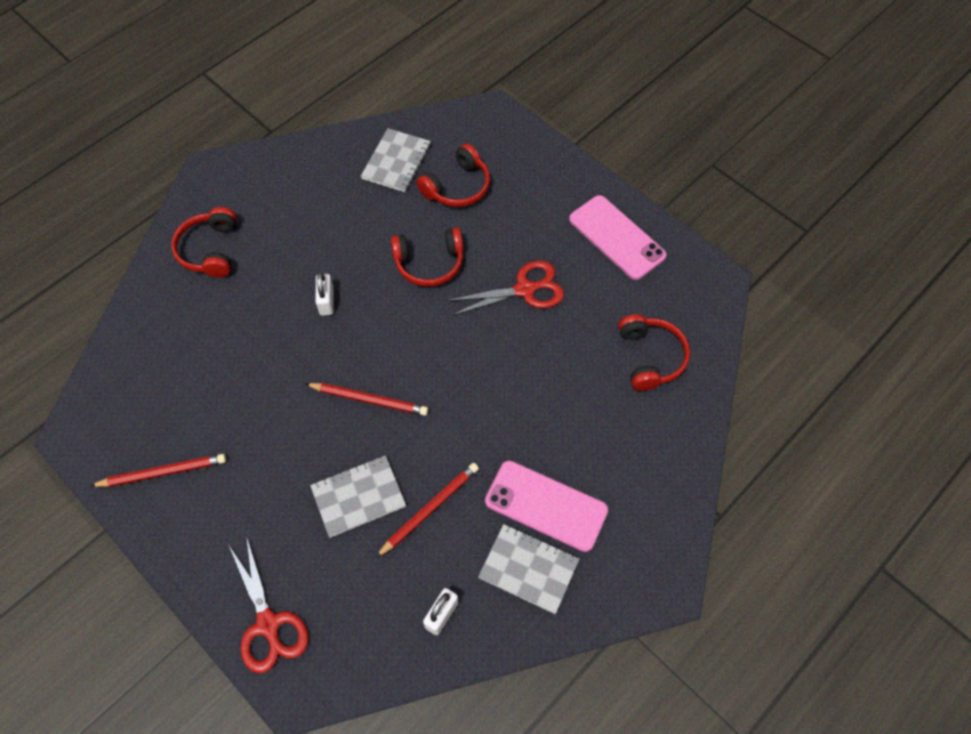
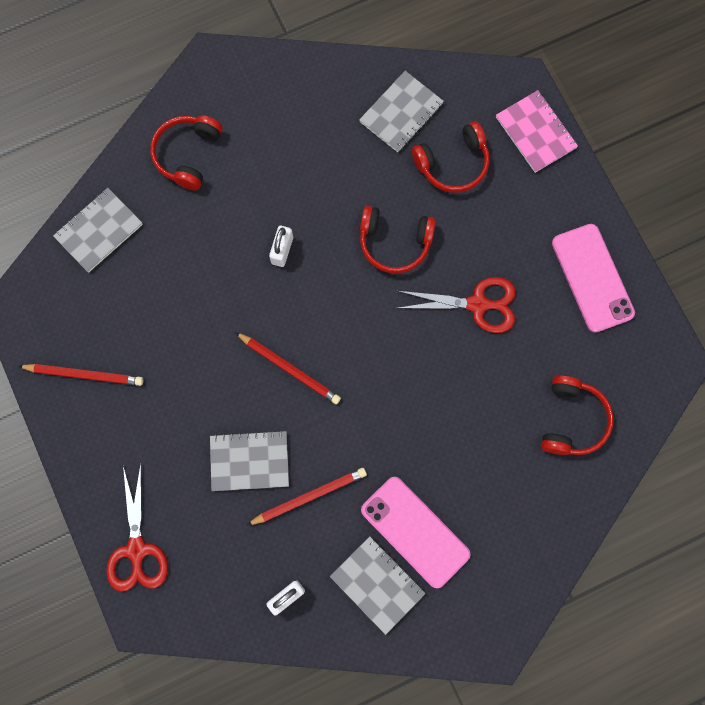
camera: 20 degrees right, 15 degrees up
(141, 339) = (99, 231): none -> grey notebook
(519, 143) = (535, 132): none -> pink notebook

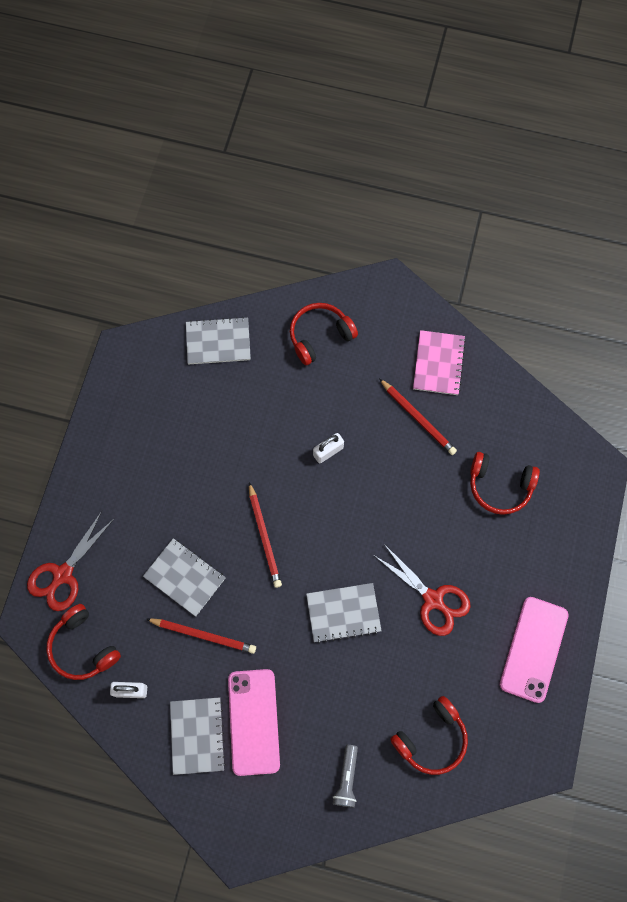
camera: 40 degrees right, 5 degrees down
(84, 375) = (128, 430): red pencil -> red pencil (418, 418)
(394, 242) = (410, 508): red headphones -> red headphones (83, 647)
(401, 113) = (492, 421): grey notebook -> grey notebook (343, 613)
(531, 511) = (346, 778): none -> grey flashlight
(535, 132) = (580, 511): pink notebook -> pink notebook (438, 363)

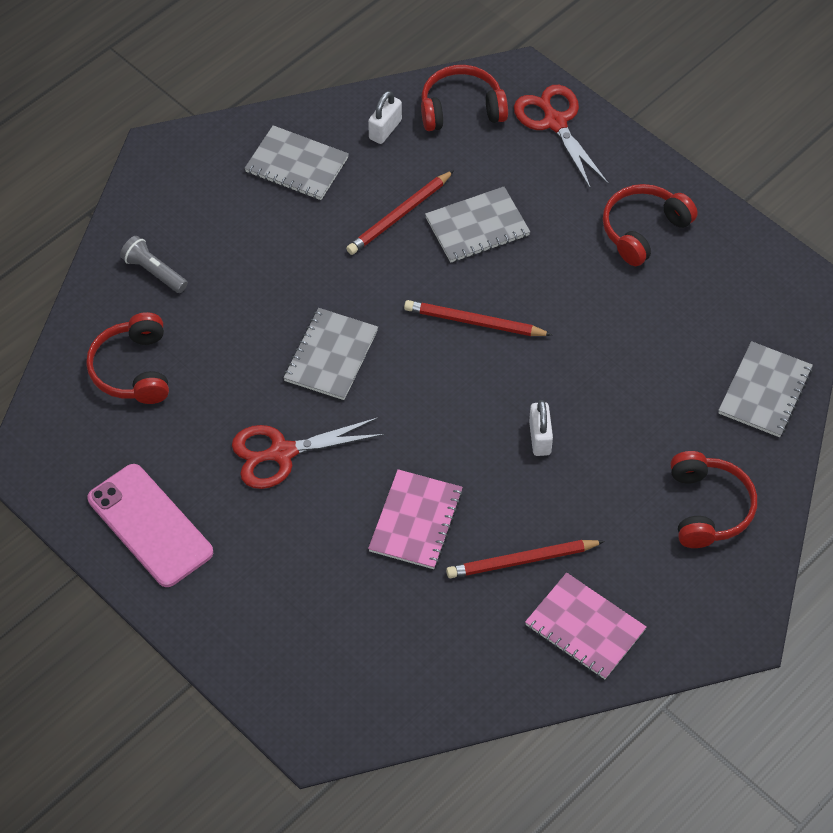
camera: 120 degrees right, 15 degrees down
(253, 721) = (274, 218): pink phone -> none
(429, 492) = (415, 521): none -> pink notebook
(499, 486) = (370, 604): red headphones -> red headphones (643, 230)

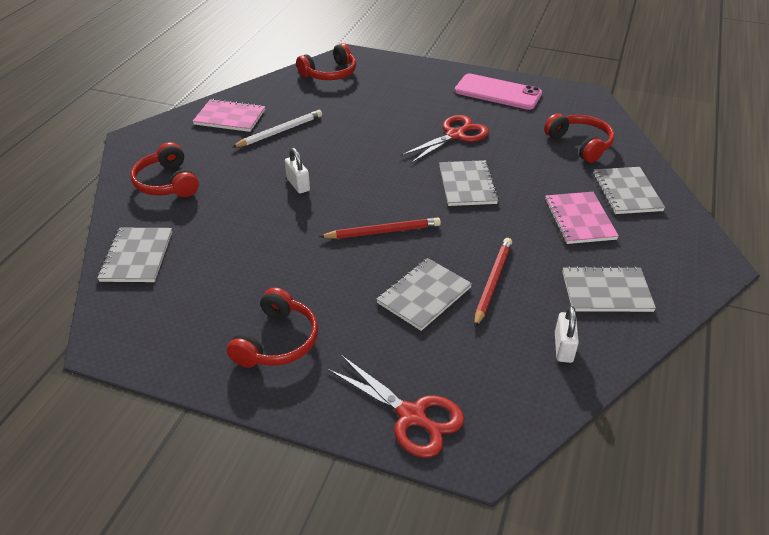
camera: 155 degrees right, 15 degrees down
(154, 272) = (627, 192): grey flashlight -> grey notebook
(415, 521) = (353, 130): pink notebook -> pink notebook (579, 219)
(461, 109) = (511, 394): red headphones -> red headphones (330, 73)
(522, 560) = (280, 131): red pencil -> white pencil

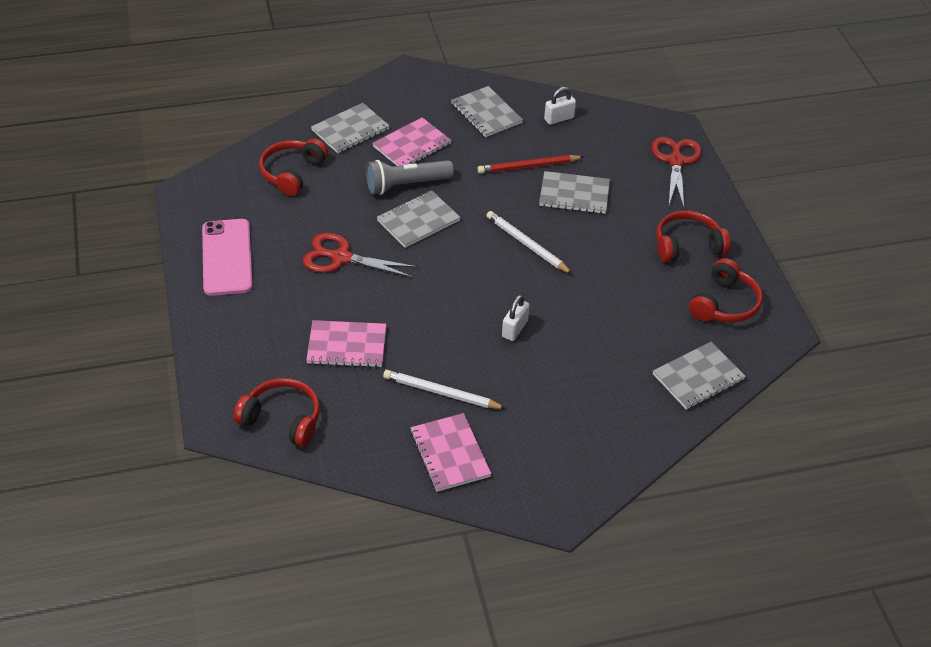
camera: 125 degrees left, 5 degrees up
(167, 183) = (598, 426): red headphones -> red headphones (724, 304)
(364, 111) = (347, 345): none -> pink notebook
(383, 232) = (527, 244): red pencil -> white pencil
(521, 195) = (406, 185): none -> grey flashlight

